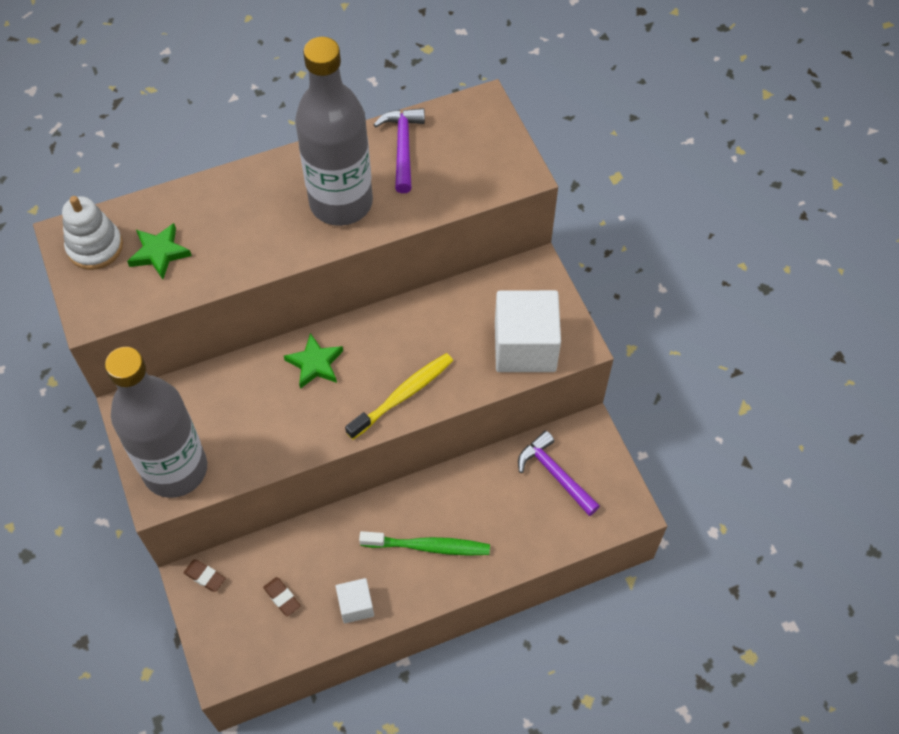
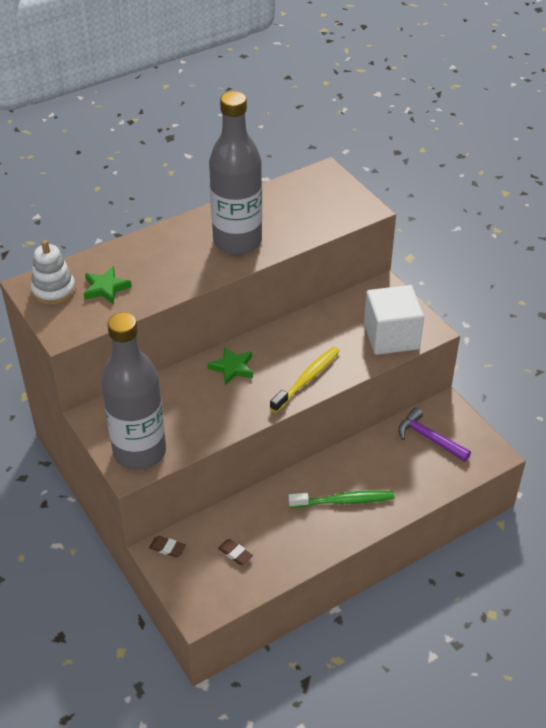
camera: 10 degrees left, 15 degrees down
(356, 605) = (297, 550): white cube -> none
(402, 147) = (273, 204): purple hammer -> none

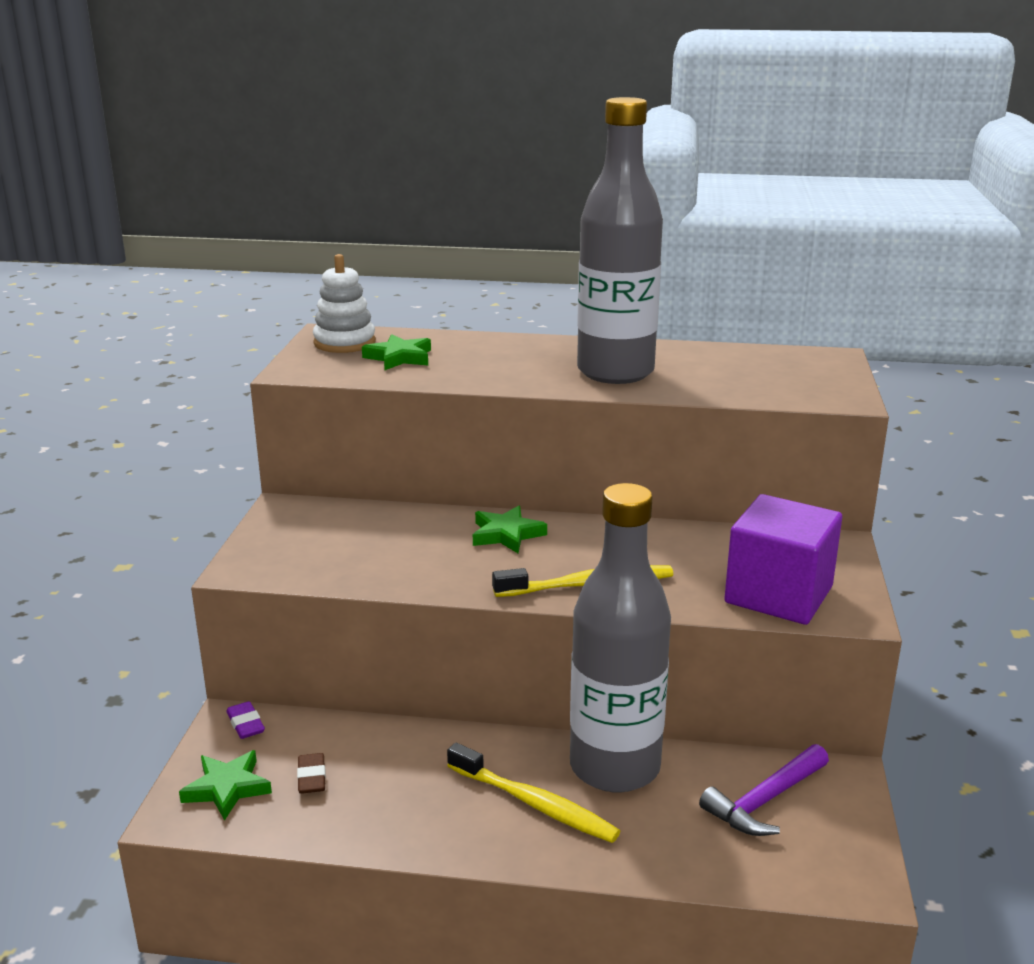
camera: 40 degrees right, 20 degrees down
(139, 451) = (280, 558): grey bottle -> grey bottle (614, 767)
(167, 548) = (245, 724): brown eraser -> purple eraser
(203, 585) = (227, 788): none -> green star
(344, 501) = (534, 803): green toothbrush -> yellow toothbrush
(391, 336) = (778, 595): white cube -> purple cube
(429, 438) = (765, 801): purple hammer -> purple hammer turned 120 degrees counterclockwise

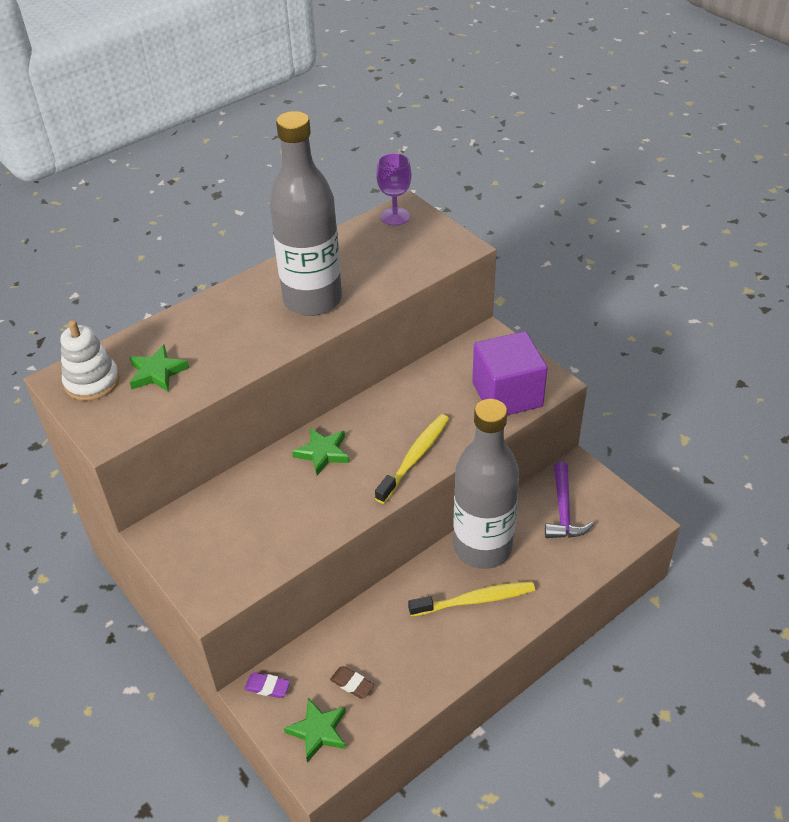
camera: 45 degrees left, 20 degrees up
(809, 357) = (395, 216): none -> purple goblet

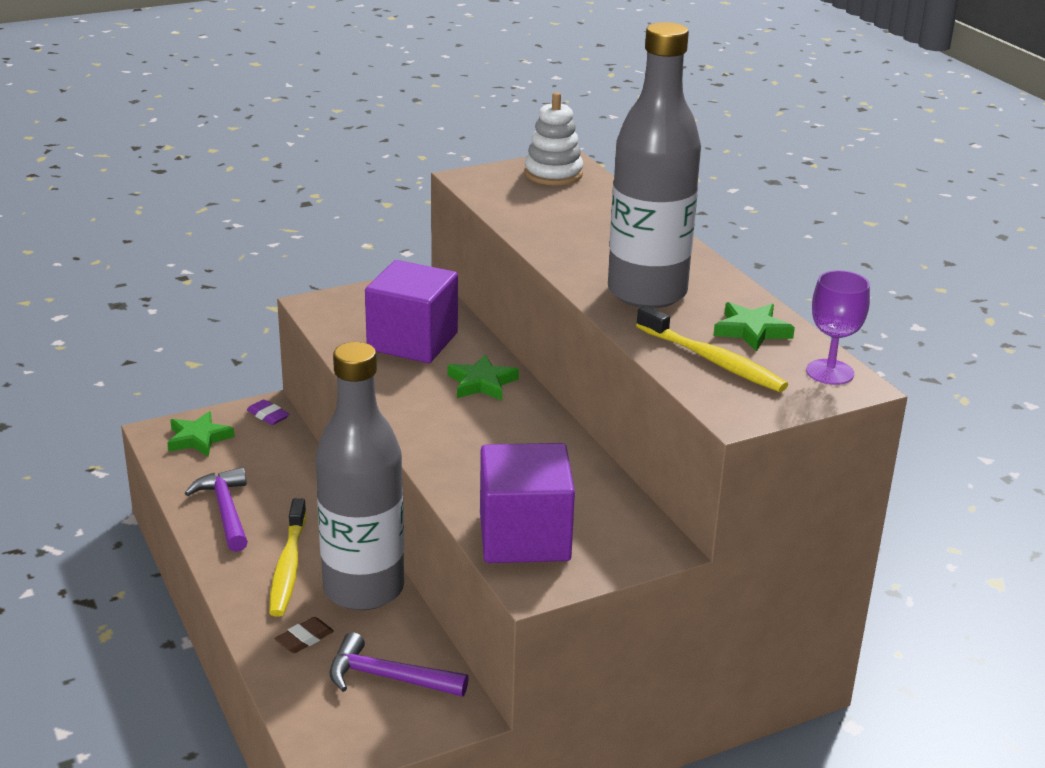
camera: 100 degrees right, 15 degrees down
(157, 372) = (552, 202): green star -> green star (751, 331)
(266, 510) = (412, 341): none -> purple cube
(267, 687) = (268, 416): purple eraser -> purple eraser turned 75 degrees counterclockwise
(352, 684) = (236, 464): brown eraser -> brown eraser (304, 639)
(415, 457) = (441, 443): yellow toothbrush -> yellow toothbrush (712, 360)
(420, 667) = (225, 511): none -> purple hammer

